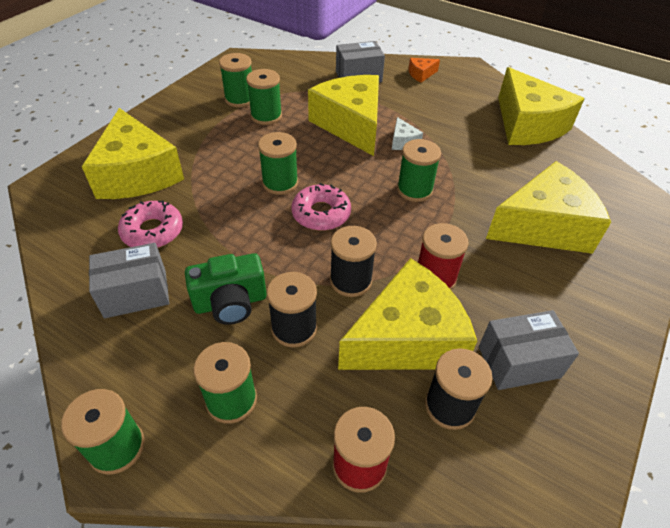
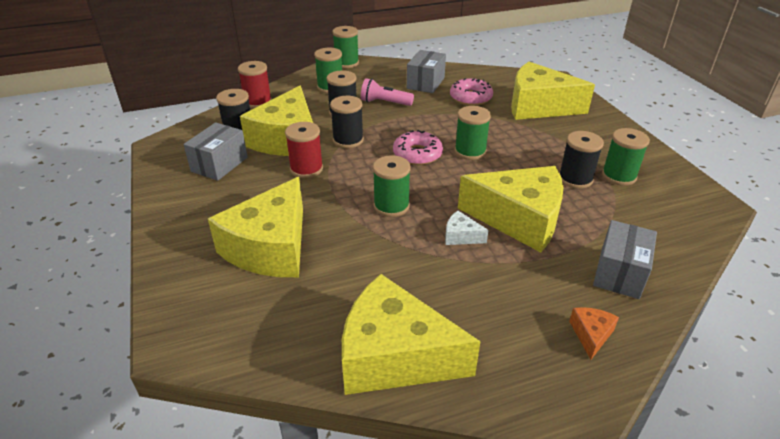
camera: 130 degrees right, 10 degrees down
(230, 302) = (385, 103): green camera -> pink flashlight
(266, 116) = (575, 179): green spool -> black spool

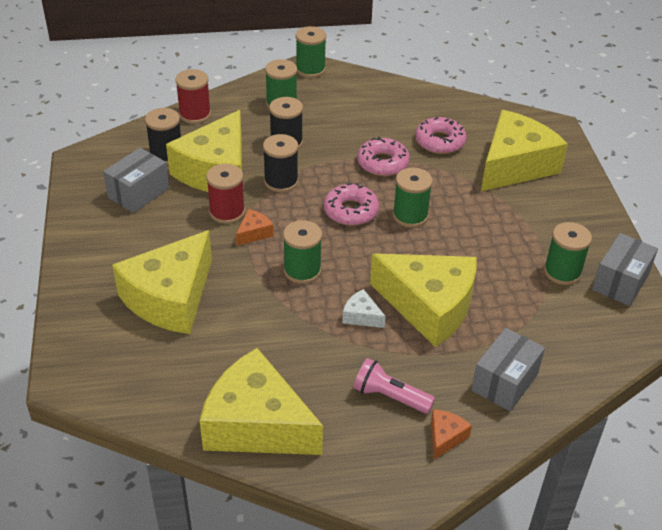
camera: 10 degrees right, 5 degrees up
(336, 182) = (254, 233): none -> orange cheese
(385, 103) = (337, 135): pink flashlight -> pink flashlight (390, 396)
(425, 83) = (394, 112): grey box -> grey box (620, 282)
(430, 117) = (382, 163): none -> pink donut
(538, 106) = (515, 165): yellow cheese -> yellow cheese turned 105 degrees clockwise
(575, 179) = (511, 268): black spool -> none

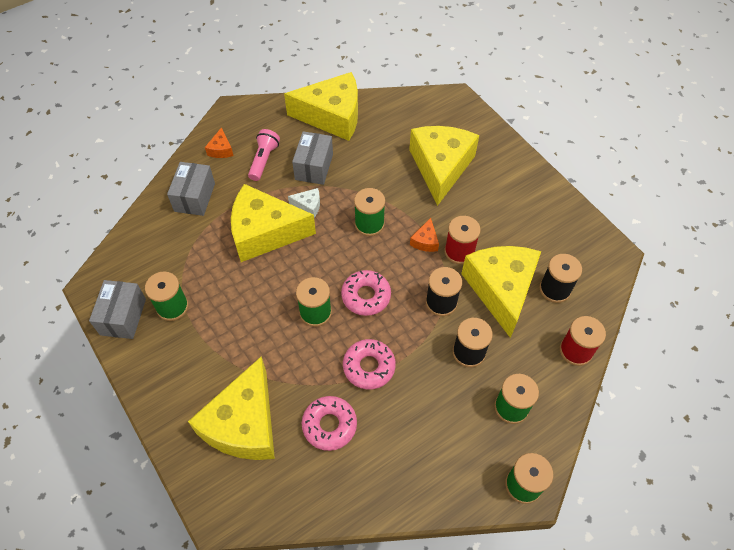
camera: 155 degrees right, 15 degrees up
(138, 193) = (538, 240): grey box -> grey box (314, 167)
(390, 396) = (264, 160): pink flashlight -> pink flashlight turned 75 degrees counterclockwise

